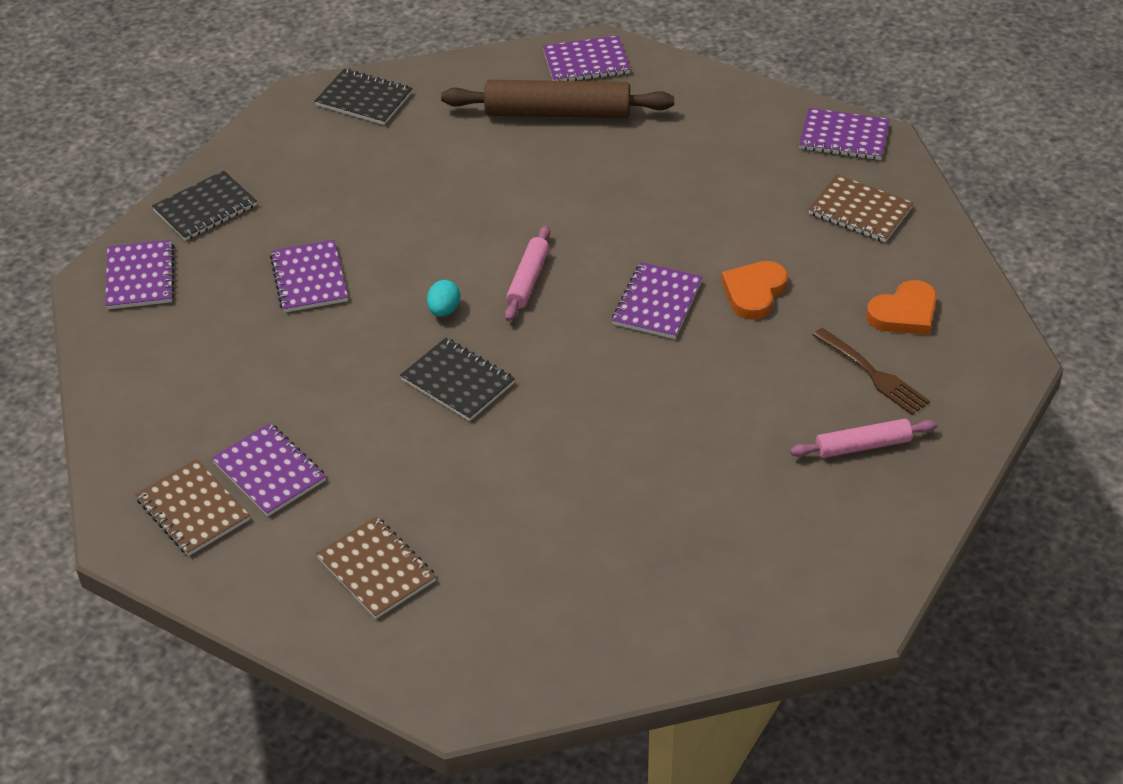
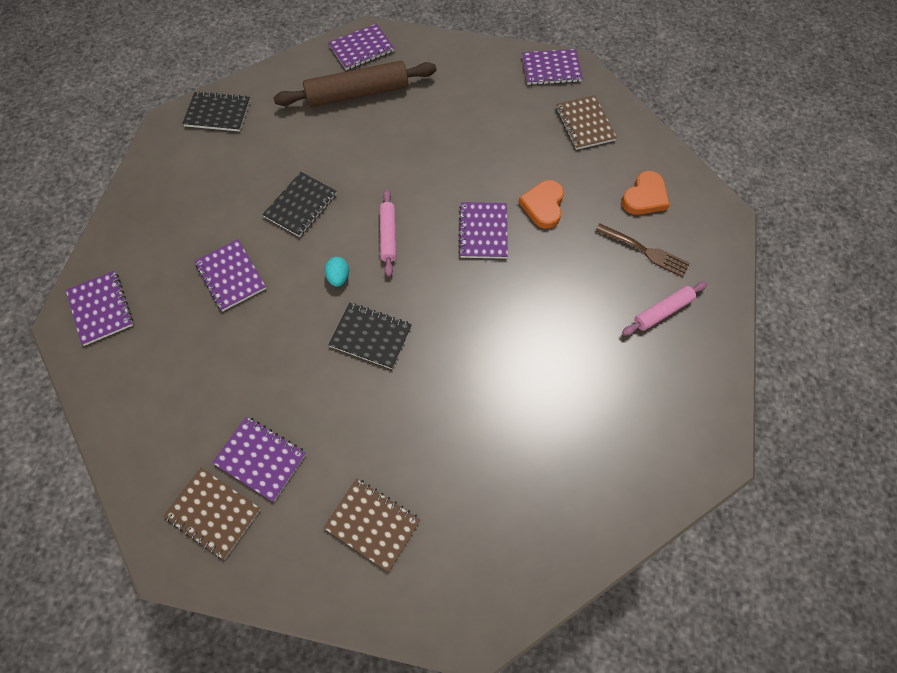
camera: 20 degrees left, 20 degrees up
(205, 208) = (131, 234): black notebook -> black notebook (301, 205)
(860, 211) = (584, 124): brown notebook -> brown notebook turned 60 degrees clockwise

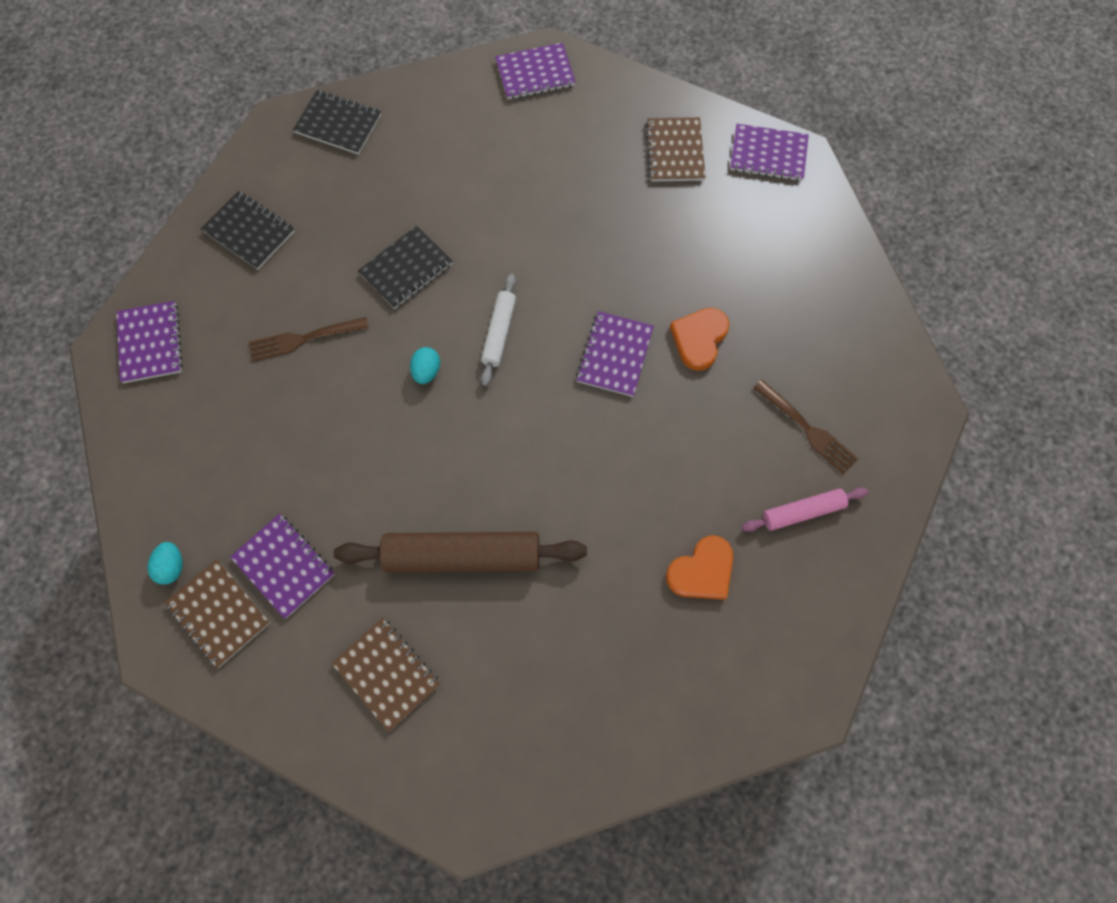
camera: 15 degrees right, 5 degrees up
(162, 484) = (172, 566): none -> turquoise egg
(231, 276) = (303, 339): purple notebook -> brown fork
(358, 93) = (513, 135): brown rolling pin -> brown rolling pin (463, 556)
(371, 336) = (444, 454): black notebook -> black notebook (249, 232)
(388, 236) = (499, 333): pink rolling pin -> white rolling pin
(584, 124) = (786, 241): brown notebook -> brown notebook (674, 151)
(644, 197) = (831, 358): orange heart -> orange heart (702, 571)

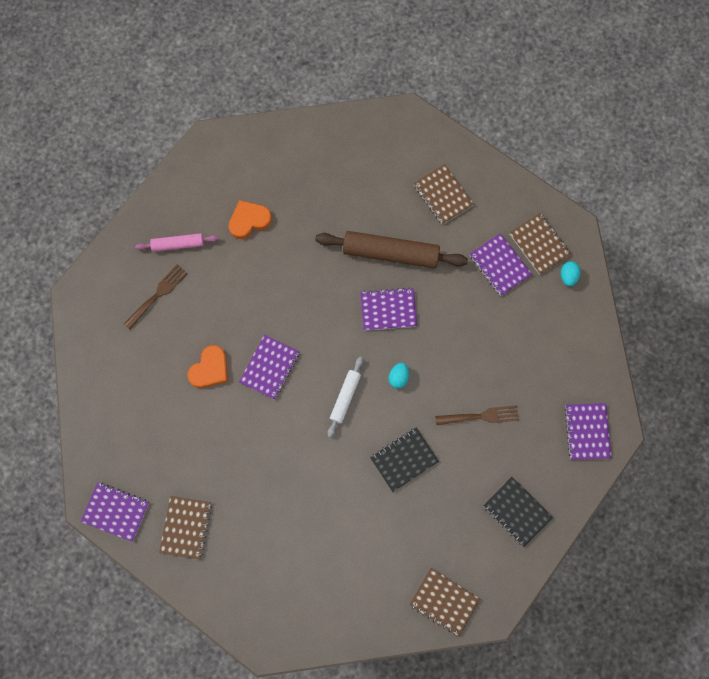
camera: 170 degrees left, 5 degrees up
(338, 124) = (444, 601): black notebook -> brown notebook
(535, 73) = (279, 625): purple notebook -> purple notebook (388, 309)
(807, 429) = (157, 295): brown fork -> brown fork turned 75 degrees clockwise

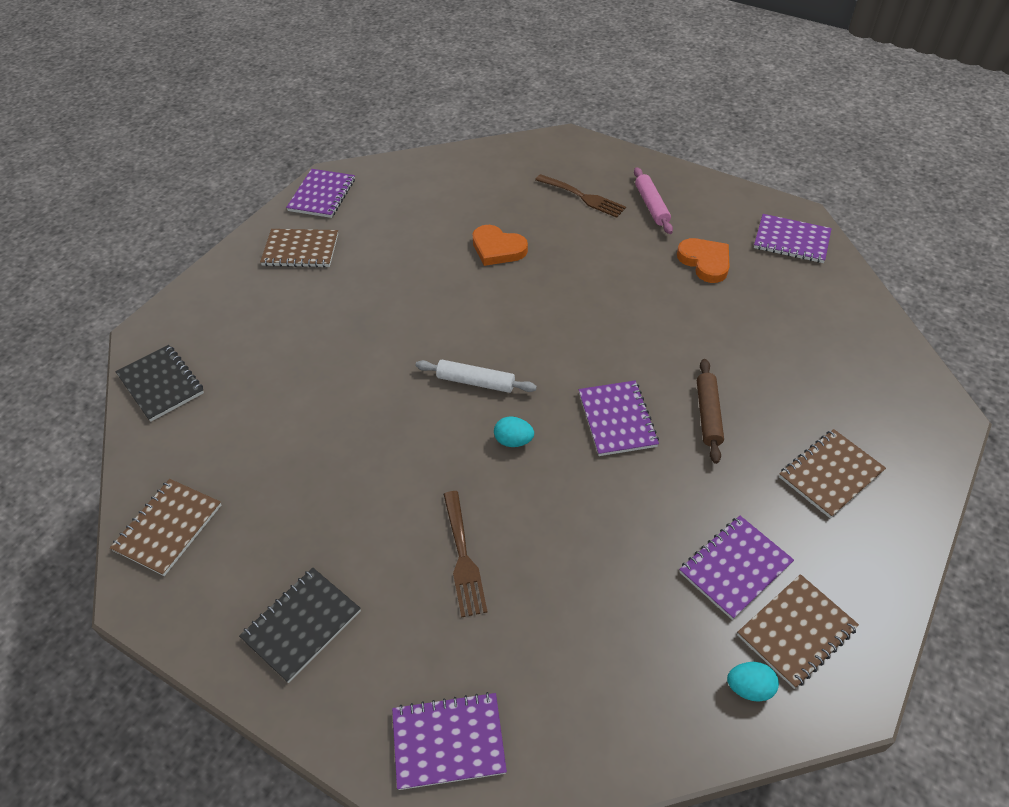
camera: 85 degrees right, 25 degrees down
(270, 367) = (508, 301): purple notebook -> purple notebook (791, 240)
(390, 253) = (708, 414): brown rolling pin -> brown rolling pin, size x0.55
(404, 459) = (388, 458): black notebook -> black notebook (161, 384)

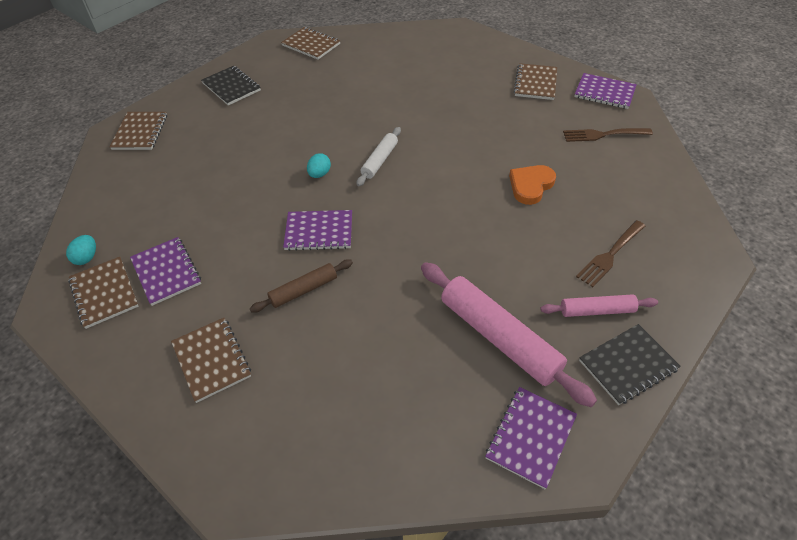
camera: 100 degrees right, 0 degrees up
(161, 384) = (415, 36): black notebook -> black notebook (628, 365)
(448, 741) = (140, 132): purple notebook -> brown notebook
(463, 557) = (241, 144): brown fork -> brown fork (603, 135)
(705, 262) = (499, 337): orange heart -> pink rolling pin
(708, 414) = (304, 290): brown rolling pin -> brown rolling pin turned 45 degrees counterclockwise

